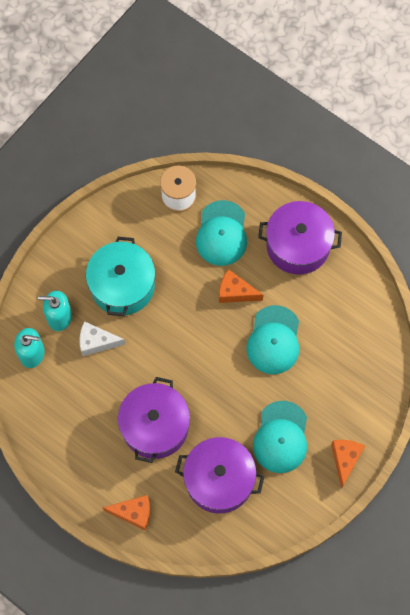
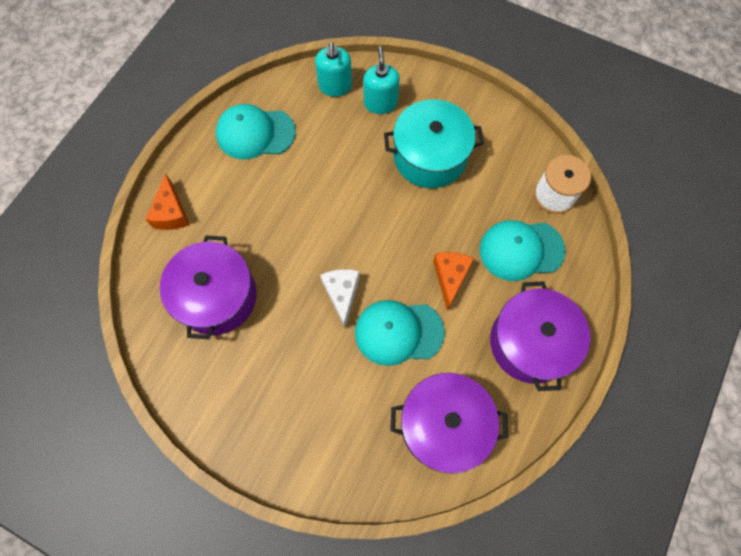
camera: 80 degrees right, 0 degrees up
(96, 342) = (359, 143): white cheese -> white cheese (342, 294)
(155, 426) = (272, 217): purple pot -> purple pot (443, 425)
(281, 437) = (277, 360): turquoise cap -> turquoise cap (255, 133)
(345, 459) = (257, 445): orange cheese -> none

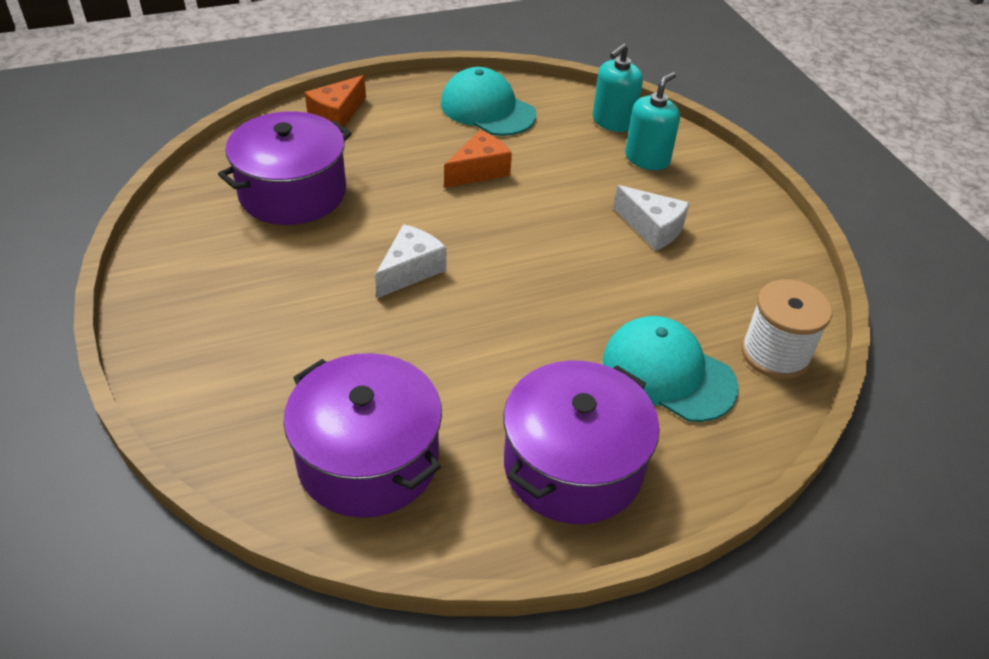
camera: 40 degrees right, 25 degrees down
(398, 332) = (427, 341): turquoise cap -> none
(430, 156) = (652, 228): turquoise pot -> white cheese
(450, 277) = (547, 337): orange cheese -> orange cheese (479, 171)

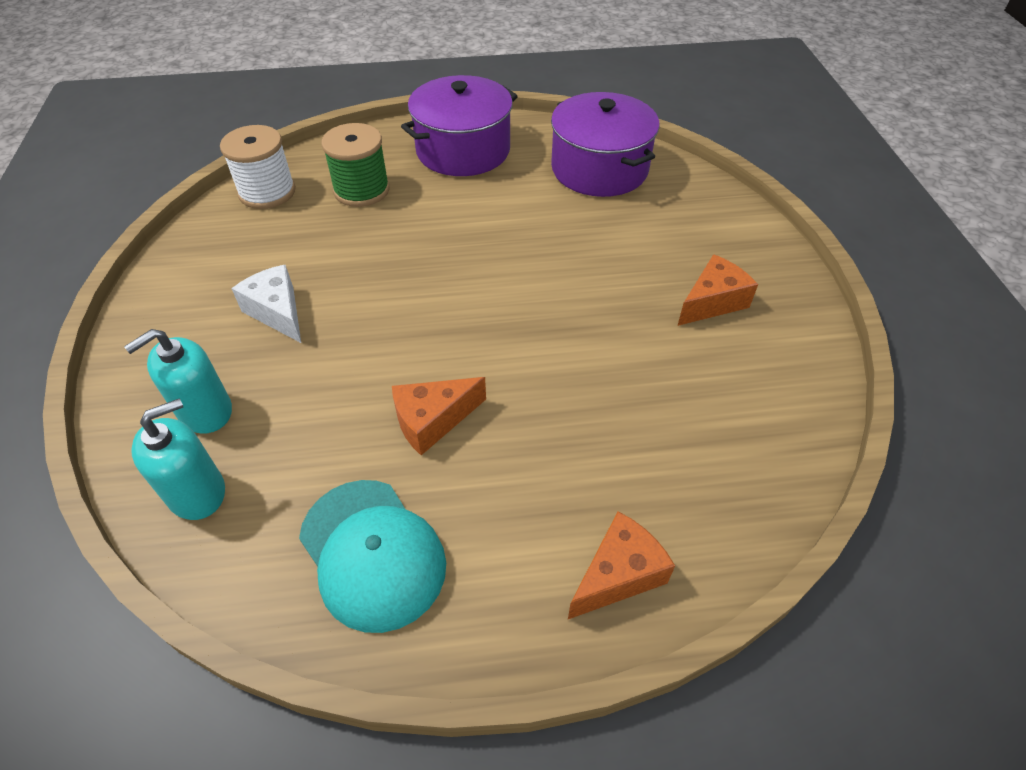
camera: 165 degrees left, 5 degrees up
(242, 287) = (712, 302): none -> orange cheese
(292, 192) = (675, 417): purple pot -> none
(410, 270) = (546, 298): white cheese -> none
(668, 373) = (361, 190): turquoise cap -> green spool

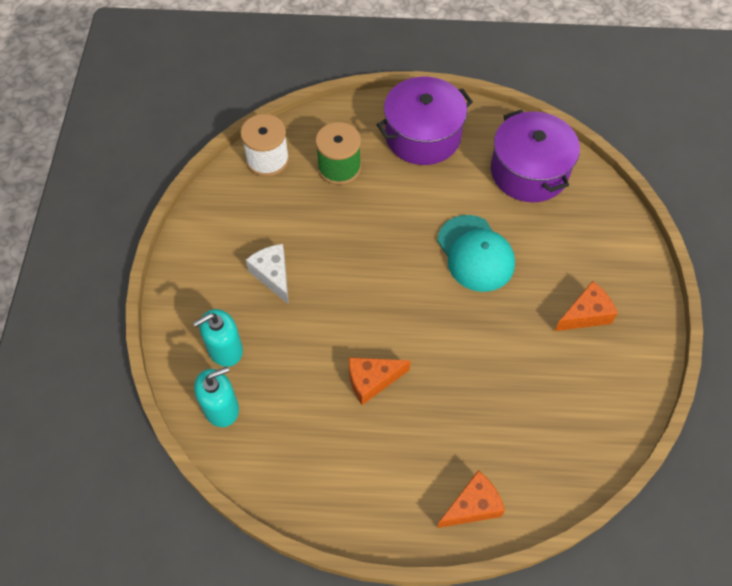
camera: 10 degrees right, 10 degrees up
(372, 553) = (326, 466): turquoise cap -> turquoise cap (475, 253)

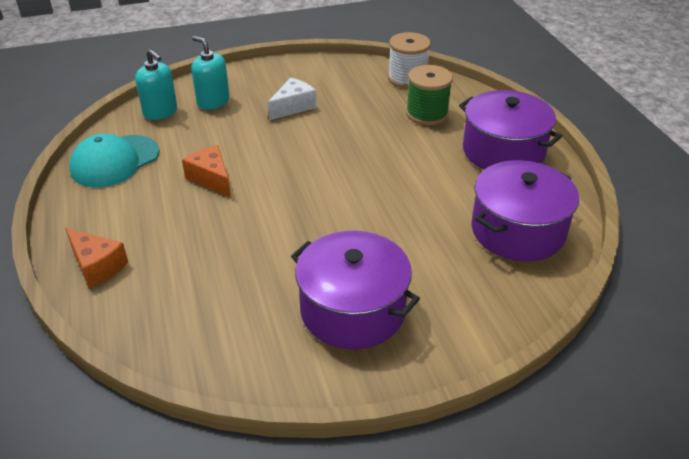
camera: 70 degrees right, 20 degrees down
(475, 253) = (384, 213): turquoise cap -> turquoise cap (115, 161)
(585, 314) = (353, 310): orange cheese -> purple pot

